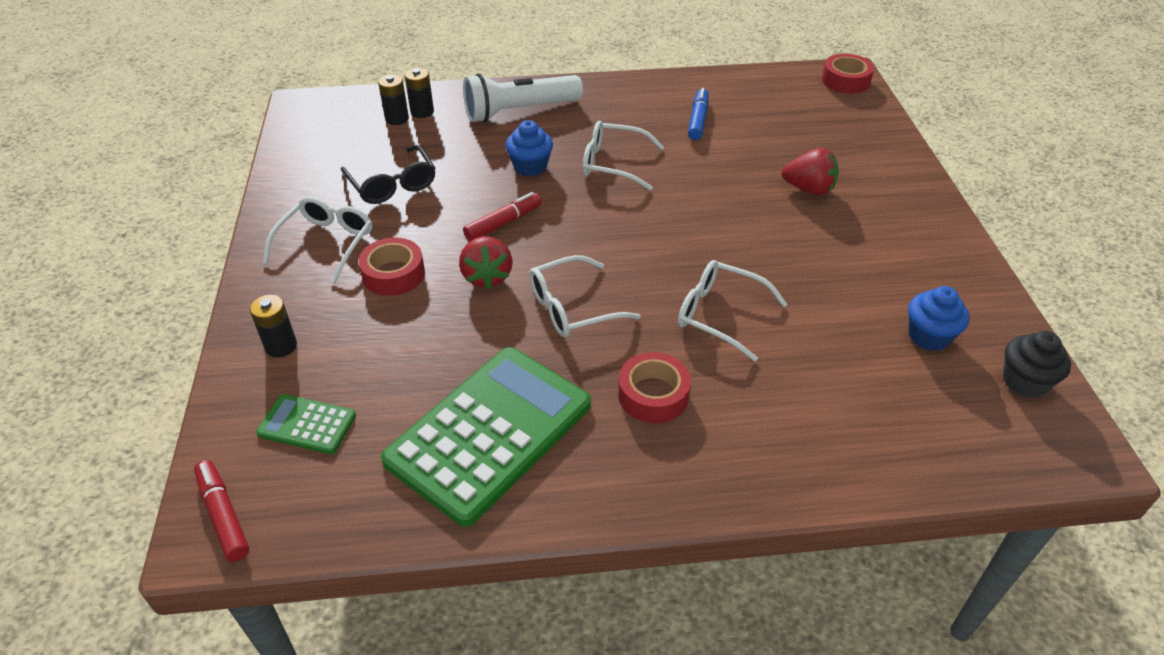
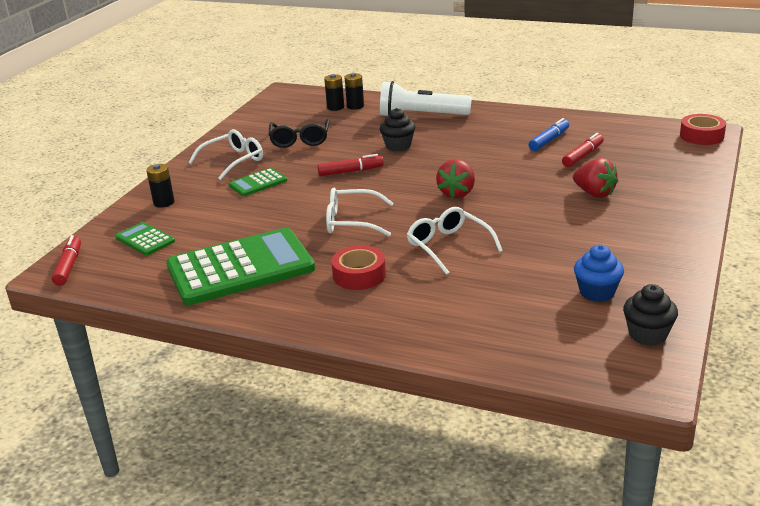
camera: 30 degrees right, 15 degrees down
(393, 274) = (258, 183): red tape -> green calculator
(487, 276) = (313, 195): red strawberry -> red strawberry (457, 193)
(530, 167) = (398, 146): blue cupcake -> black cupcake
(613, 163) = (458, 154): white glasses -> none
(752, 136) = (582, 156): none -> red marker

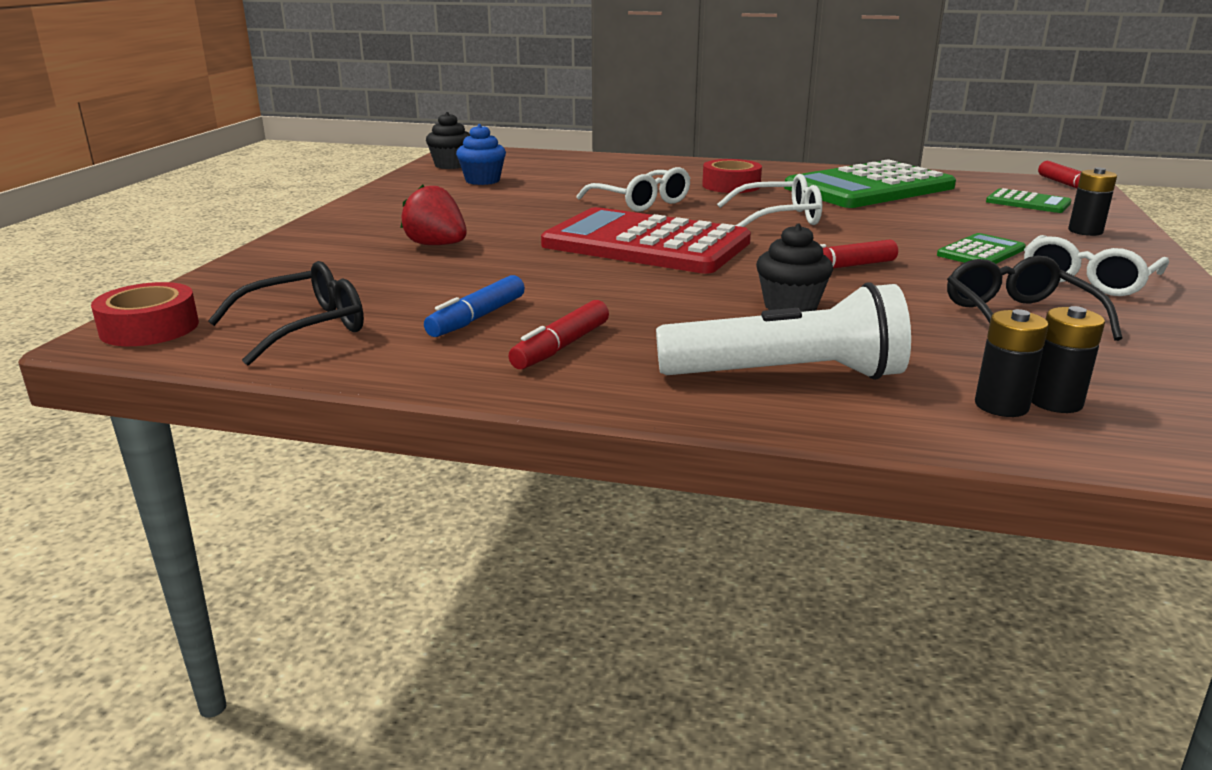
camera: 170 degrees right, 5 degrees down
(457, 193) = (646, 244): red strawberry -> red calculator
(582, 156) = (424, 291): red marker -> red marker (561, 347)
(627, 136) = (305, 327): none -> black glasses

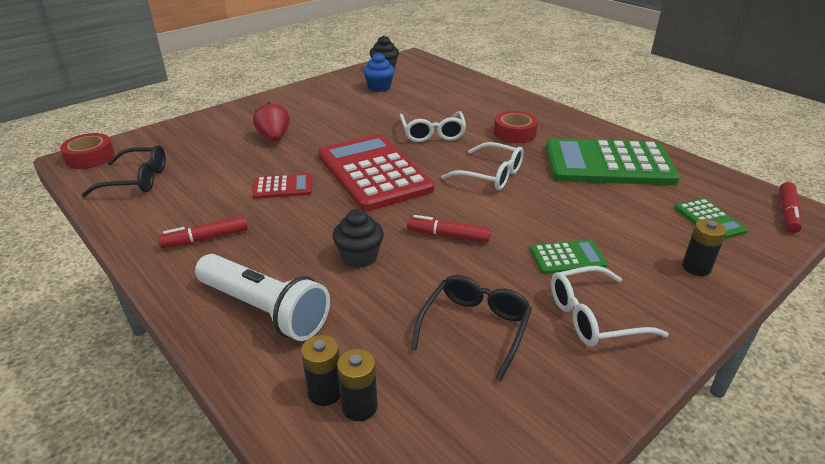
camera: 35 degrees right, 10 degrees up
(477, 318) = (206, 201): blue marker -> none
(558, 280) = (283, 187): none -> red calculator

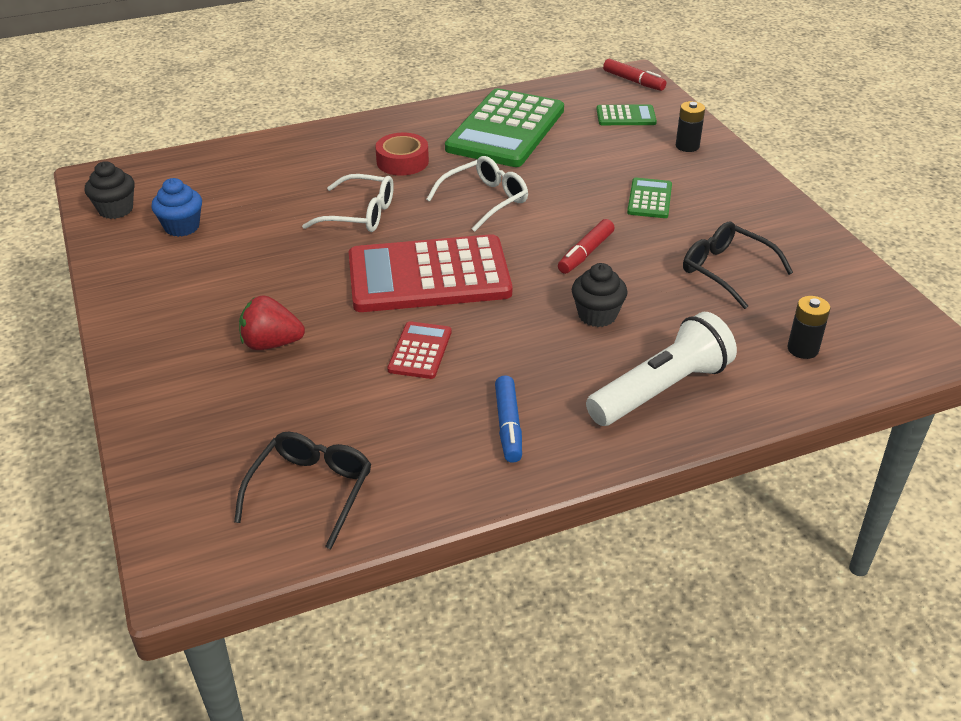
camera: 70 degrees left, 5 degrees up
(90, 157) = (190, 550): red tape -> none
(206, 239) = (508, 425): red marker -> blue marker
(325, 392) = (782, 365): black battery -> none
(593, 317) = (731, 211): white glasses -> none

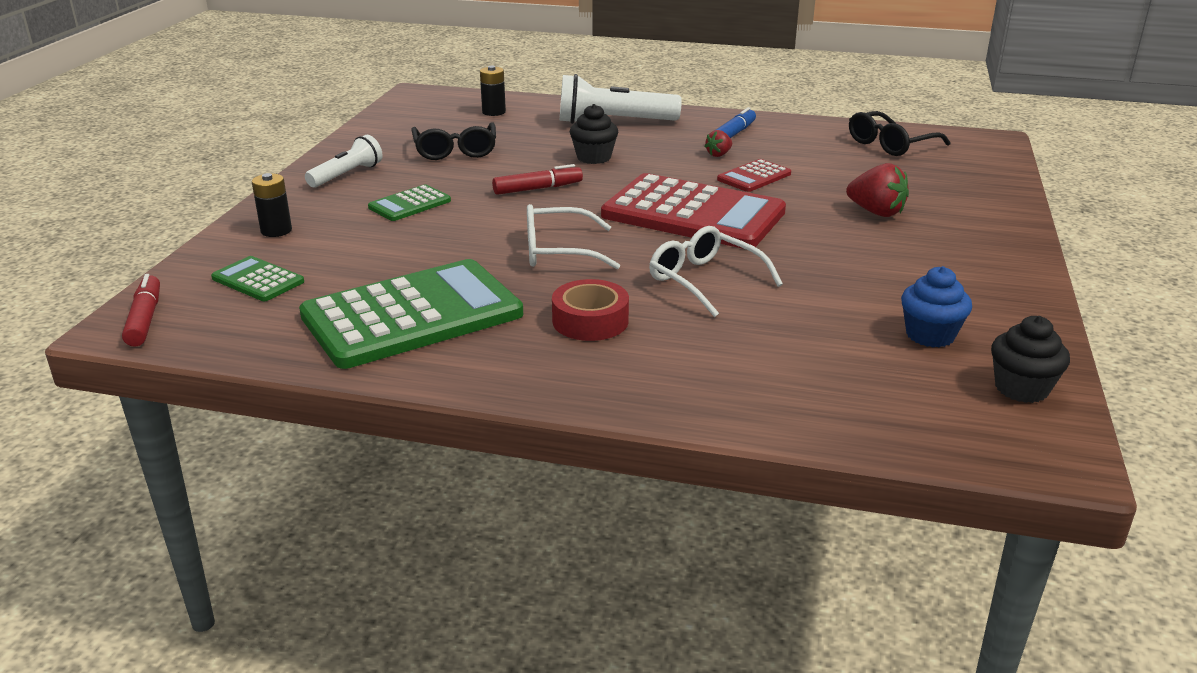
camera: 145 degrees left, 10 degrees down
(487, 375) = (718, 154): none -> red strawberry
(748, 207) = (347, 175): none -> white flashlight

